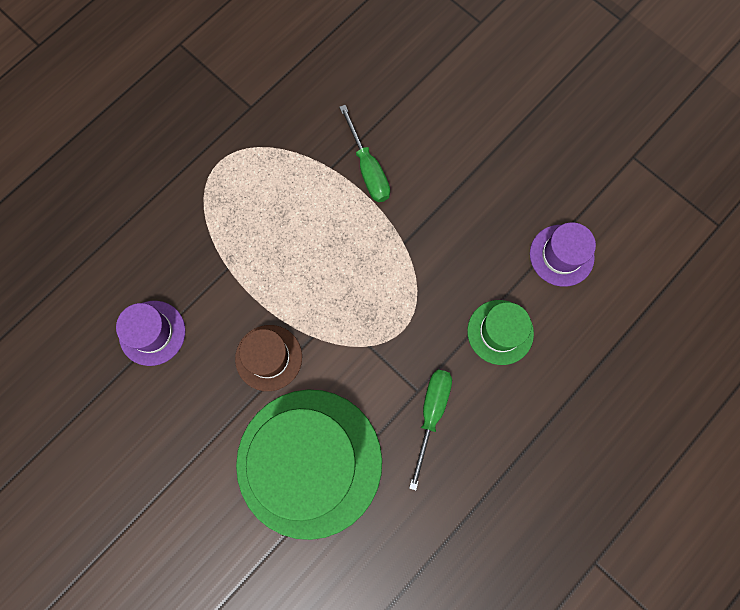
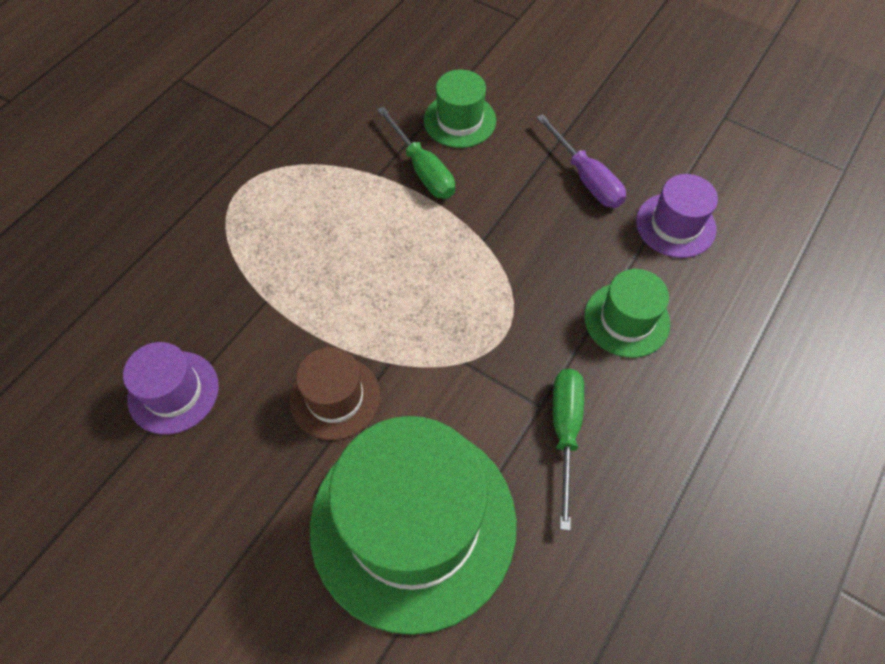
camera: 10 degrees left, 15 degrees down
(407, 124) = (459, 120): none -> green hat
(500, 199) = (586, 178): none -> purple screwdriver

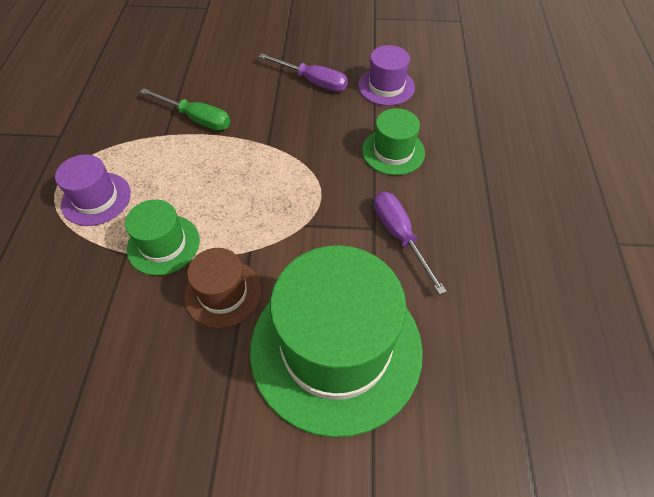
camera: 30 degrees left, 5 degrees down
(173, 392) = (84, 355): purple hat -> purple hat (96, 198)
(459, 120) = (204, 79): green hat -> green hat (163, 244)
(565, 432) = (399, 236): green screwdriver -> purple screwdriver

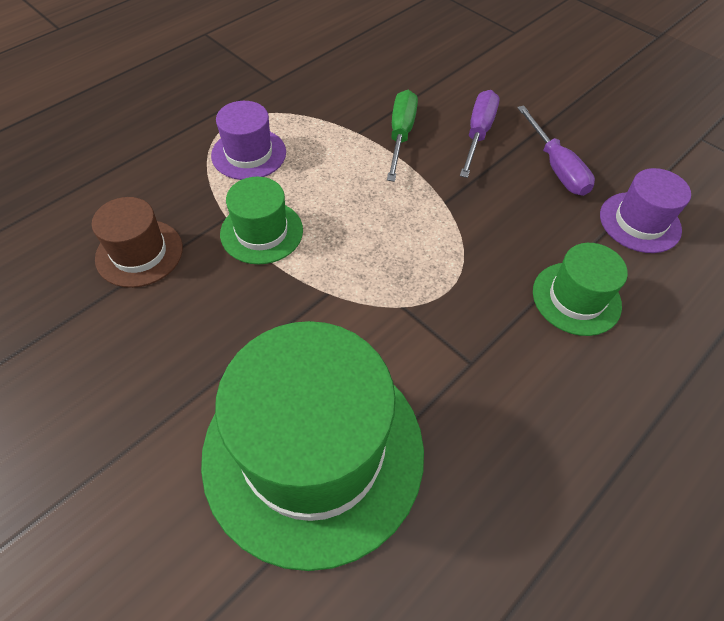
camera: 40 degrees right, 0 degrees up
(196, 119) = (400, 135): green screwdriver -> green screwdriver turned 150 degrees counterclockwise
(223, 293) = (267, 314): brown hat -> brown hat (139, 253)
(399, 236) = (492, 393): purple screwdriver -> purple screwdriver (478, 134)

